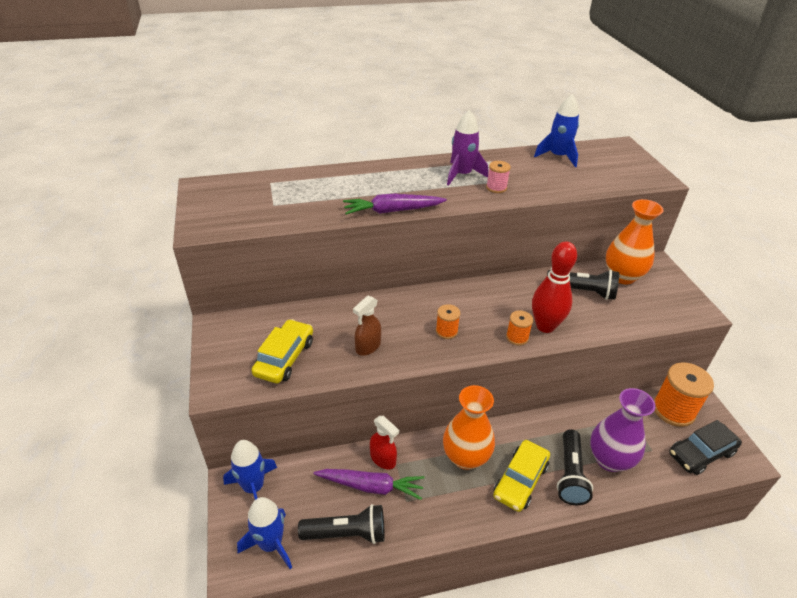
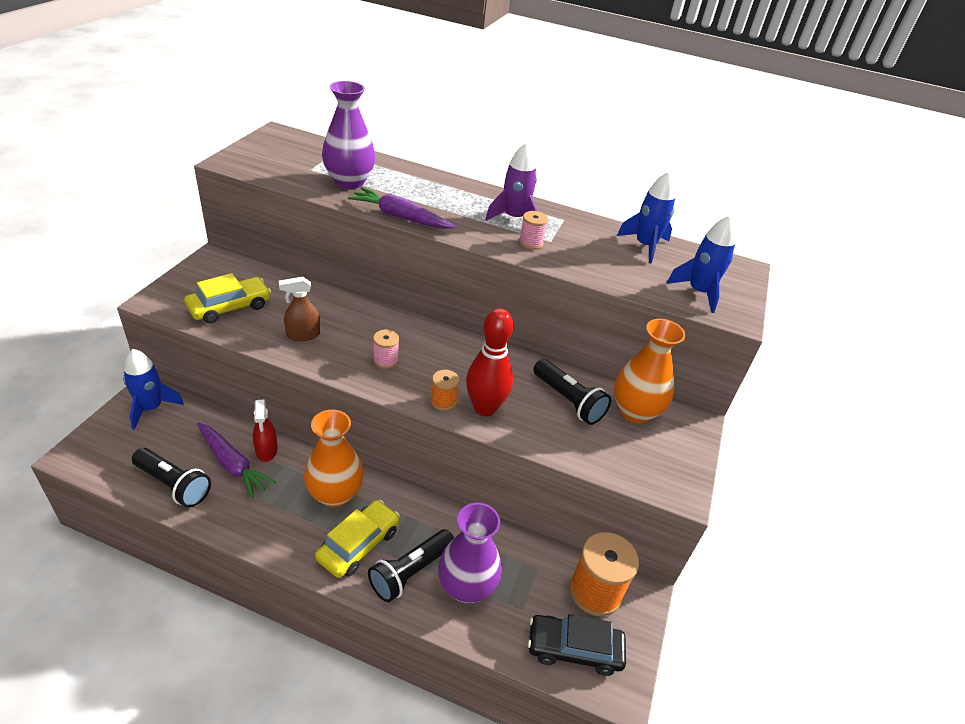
camera: 30 degrees right, 0 degrees up
(271, 544) = (115, 455): blue rocket -> blue rocket (699, 292)
(317, 201) = (349, 182): none -> purple vase
(446, 331) = (385, 360): orange spool -> pink spool
(520, 480) = (358, 544): yellow car -> yellow car turned 150 degrees clockwise

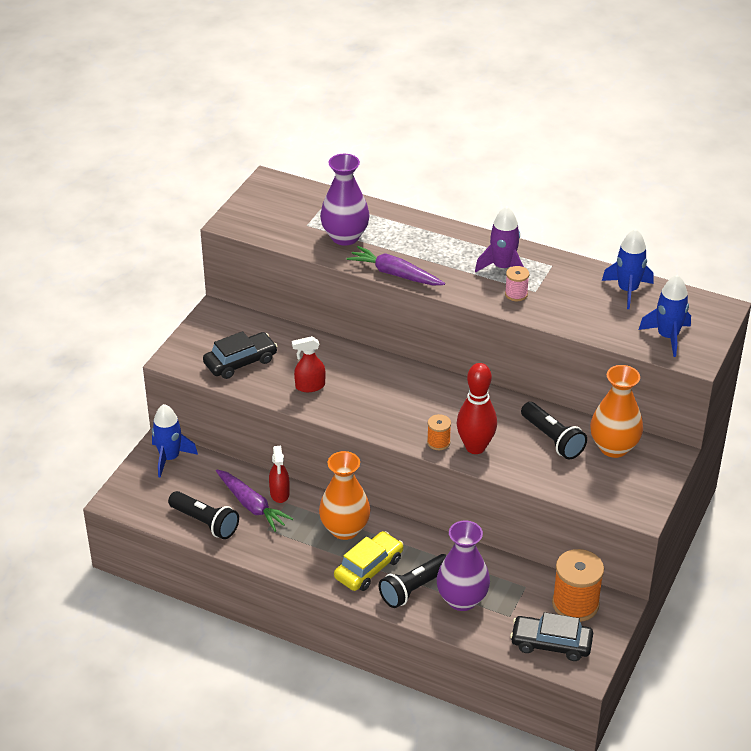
camera: 10 degrees right, 0 degrees up
(230, 307) = (240, 362): yellow car -> black car
(303, 335) = (310, 386): brown spray bottle -> red spray bottle
(385, 360) = (386, 407): pink spool -> none

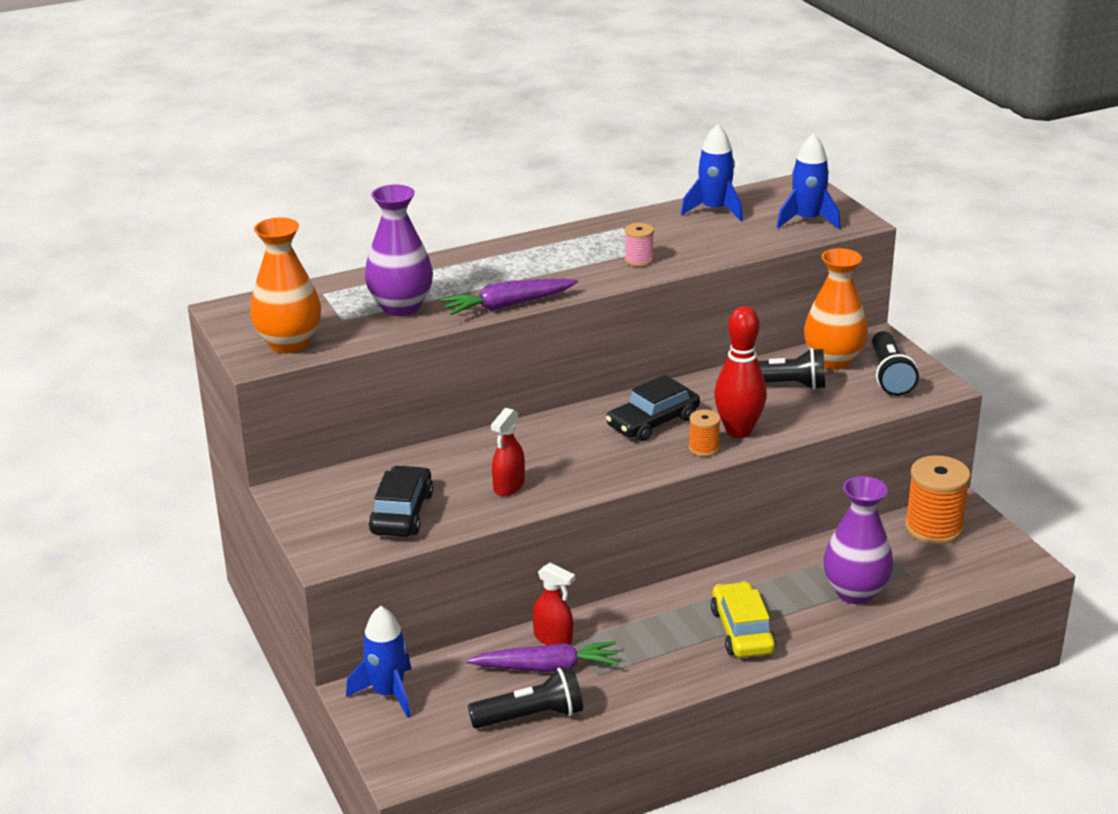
camera: 50 degrees left, 10 degrees down
(345, 529) = (664, 619): orange vase -> orange vase (289, 343)
(414, 589) = (806, 615): black flashlight -> black flashlight (890, 376)
(502, 267) = (587, 250): purple rocket -> none
(551, 643) = (972, 567): black car -> black car (653, 422)

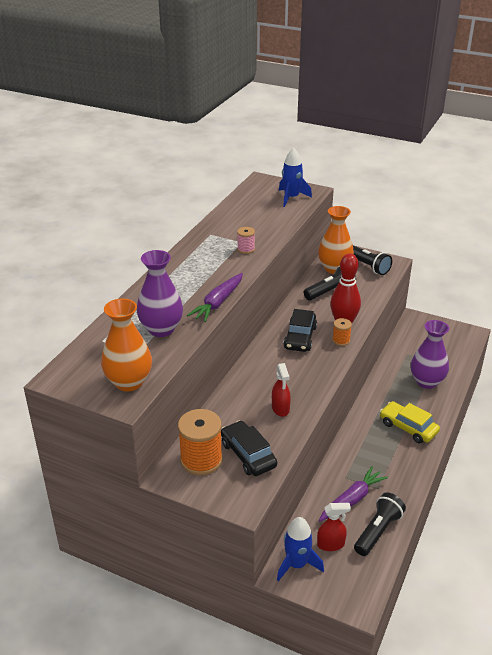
camera: 40 degrees left, 5 degrees up
(553, 638) = (335, 481): red spray bottle -> red spray bottle (331, 544)
(714, 210) = (241, 208): blue rocket -> none
(933, 528) = (417, 334): orange spool -> orange spool (201, 460)

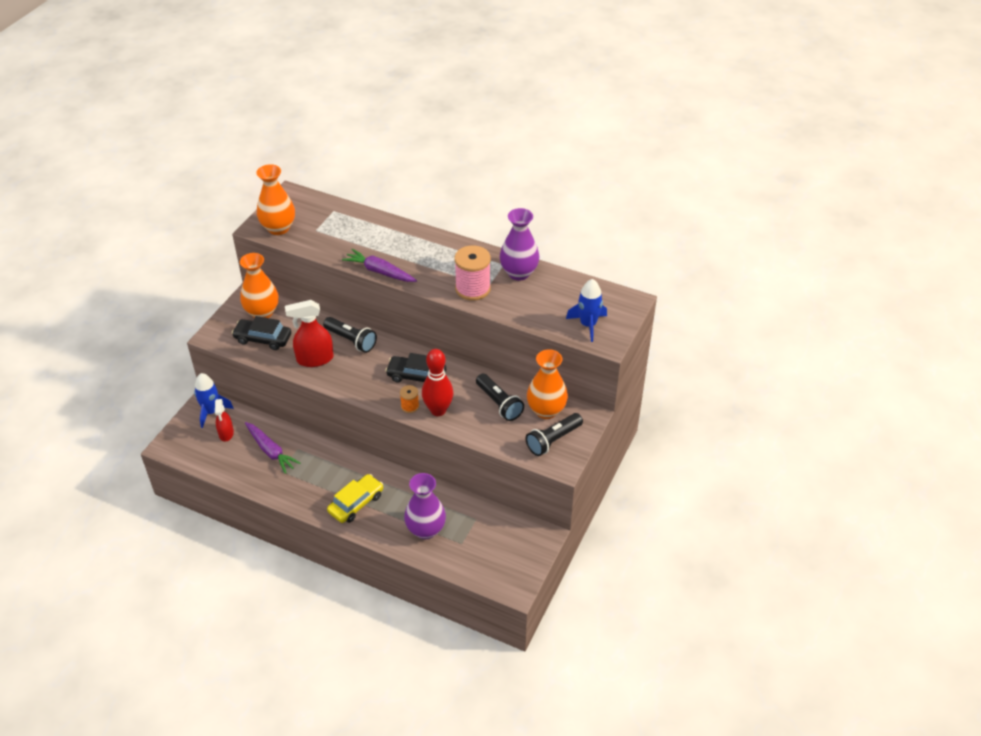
camera: 90 degrees right, 10 degrees up
(161, 329) = (344, 240): purple vase -> purple vase (519, 273)
(201, 460) = (262, 312): orange spool -> orange vase
(246, 249) = (473, 289): pink spool -> pink spool, size x1.96
(248, 454) = (263, 339): black car -> black car turned 135 degrees counterclockwise
(280, 409) = (314, 359): red spray bottle -> red spray bottle, size x1.58
(377, 531) = (233, 465): black flashlight -> black flashlight (351, 340)

